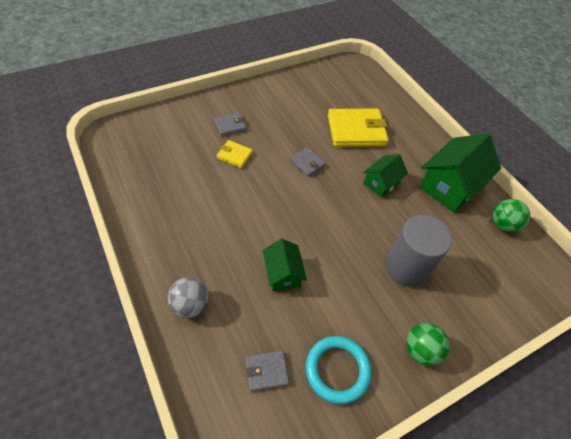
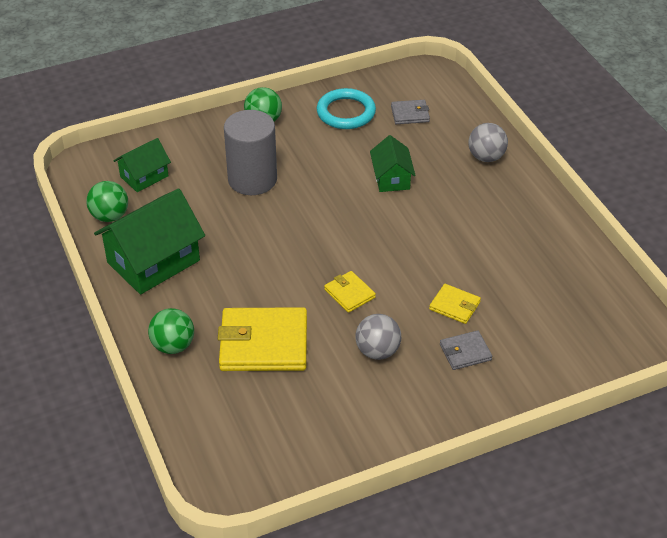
camera: 170 degrees left, 10 degrees down
(285, 126) = (377, 351): none -> grey ball
(307, 163) = (349, 293): grey wallet -> yellow wallet
(381, 183) = (250, 266): green house -> green house (144, 176)
(410, 129) = (173, 346): none -> green ball

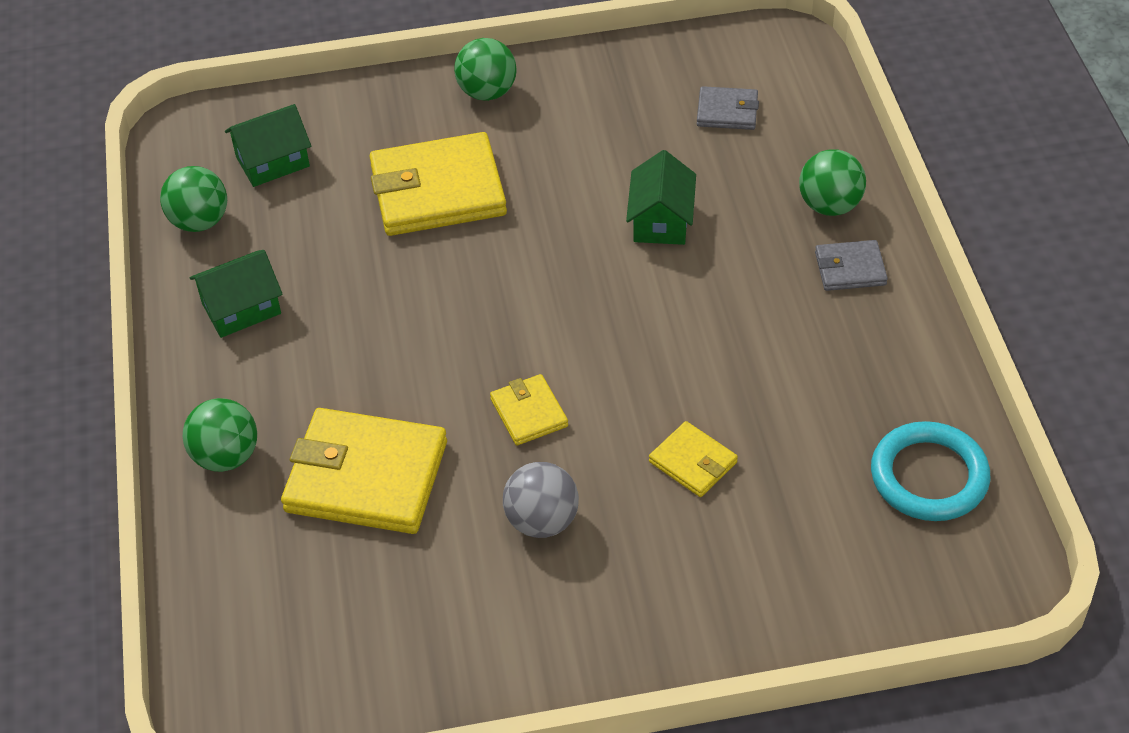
camera: 15 degrees right, 5 degrees up
(153, 261) = (241, 308): green house -> green house, size x0.56
(252, 179) = (438, 191): grey cylinder -> yellow wallet
(346, 112) = (623, 95): turquoise ring -> turquoise ring (929, 476)
(465, 352) = (684, 547): grey wallet -> grey wallet (850, 269)
(486, 157) = (829, 205): grey ball -> green ball

